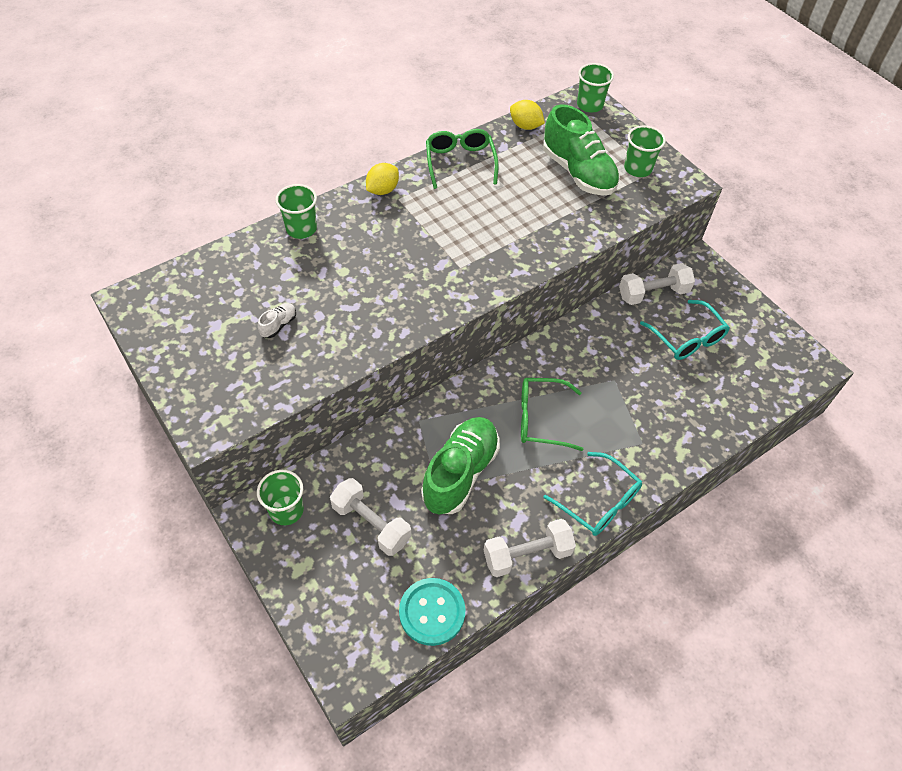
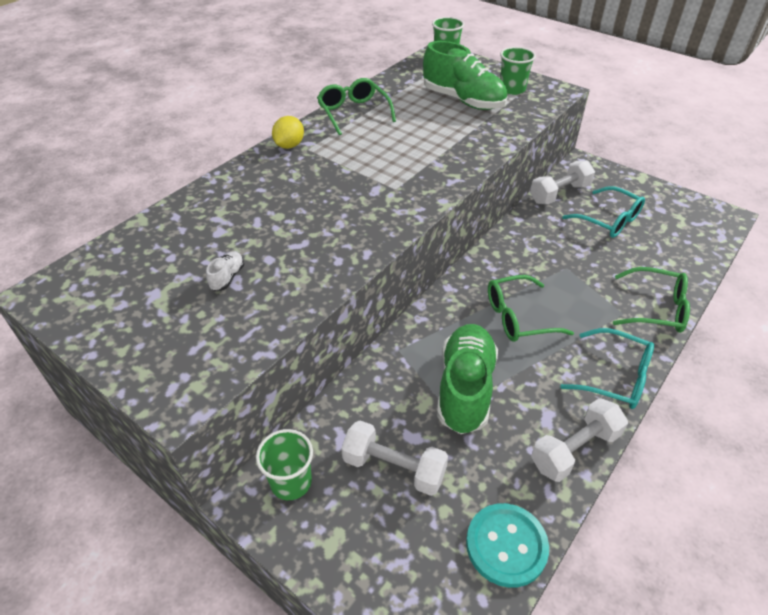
camera: 15 degrees left, 10 degrees down
(301, 229) = (219, 190): green cup -> none
(525, 126) = (398, 79): yellow lemon -> none
(677, 447) = (656, 309): none -> green glasses

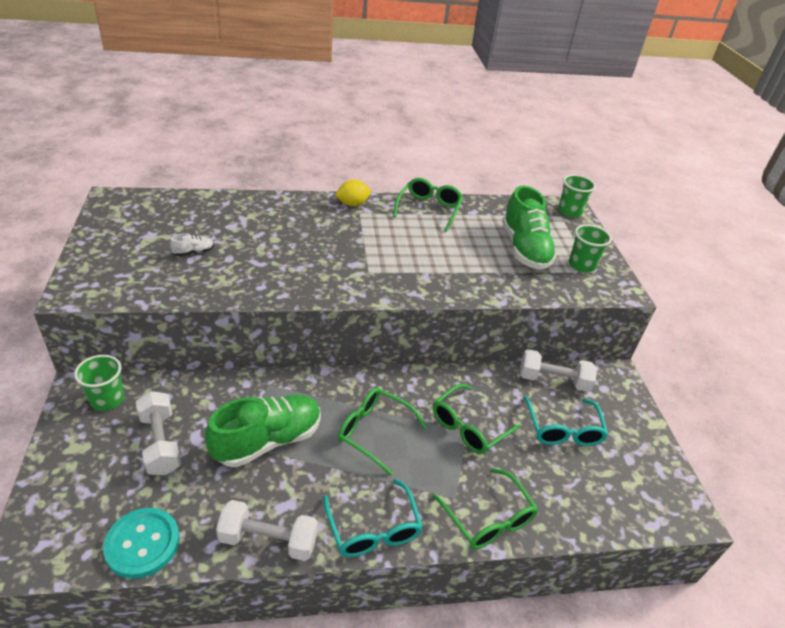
camera: 40 degrees right, 5 degrees down
(562, 263) = (468, 427): none -> green glasses

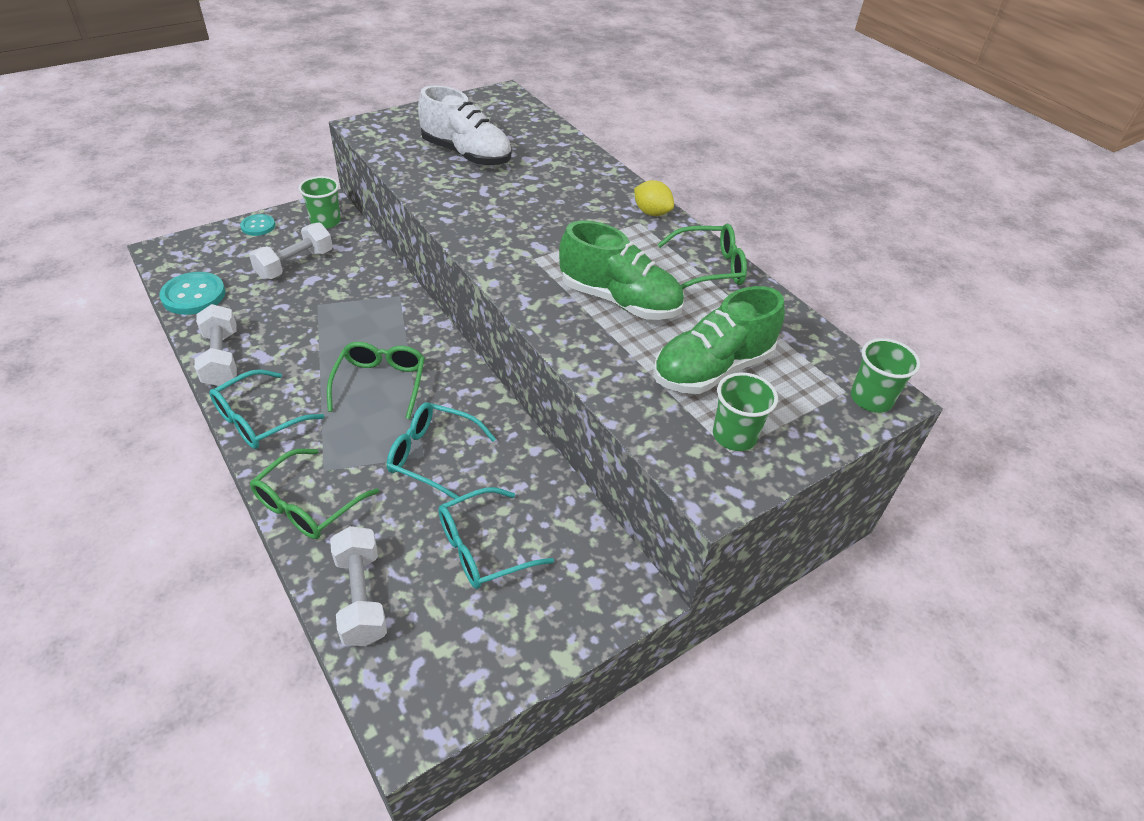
camera: 65 degrees right, 5 degrees up
(61, 456) = (258, 226): none -> turquoise button
(193, 252) = (466, 155): white shoe -> white shoe, size x2.48
(267, 440) = (330, 319): green shoe -> green shoe (619, 300)
(468, 427) = (432, 455): green glasses -> turquoise glasses
(553, 380) = (568, 520): white dumbbell -> white dumbbell (361, 597)

